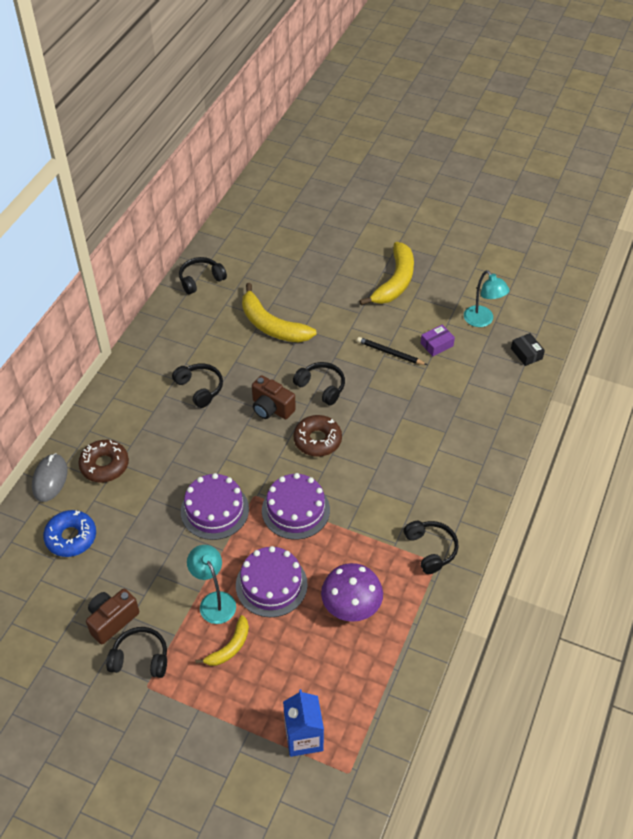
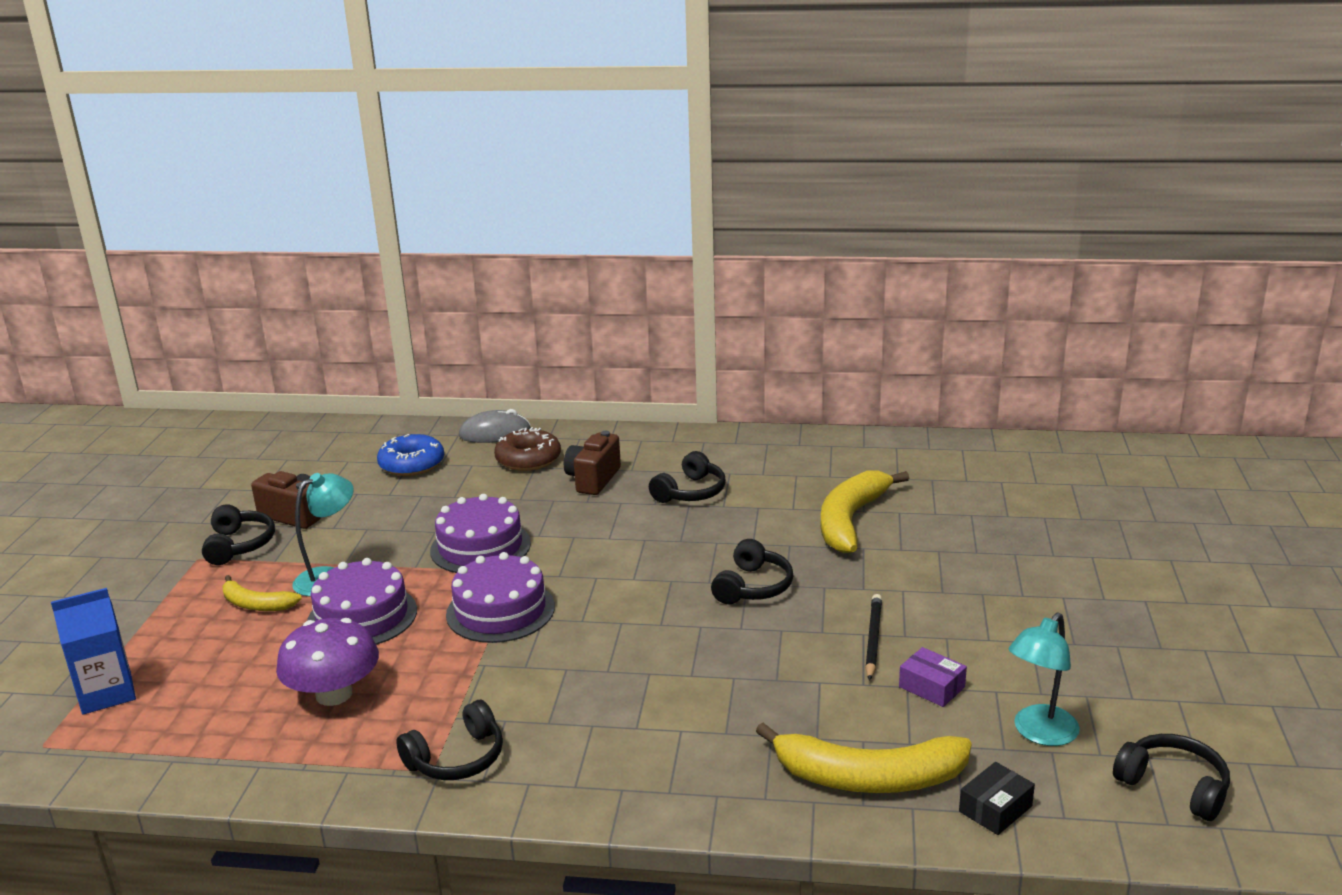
camera: 75 degrees right, 25 degrees down
(201, 280) = (895, 450): black headphones -> black headphones (1173, 786)
(271, 408) = (685, 553): brown camera -> brown camera (593, 479)
(317, 440) = (642, 604): brown donut -> none
(395, 282) = (1049, 614): yellow banana -> yellow banana (868, 777)

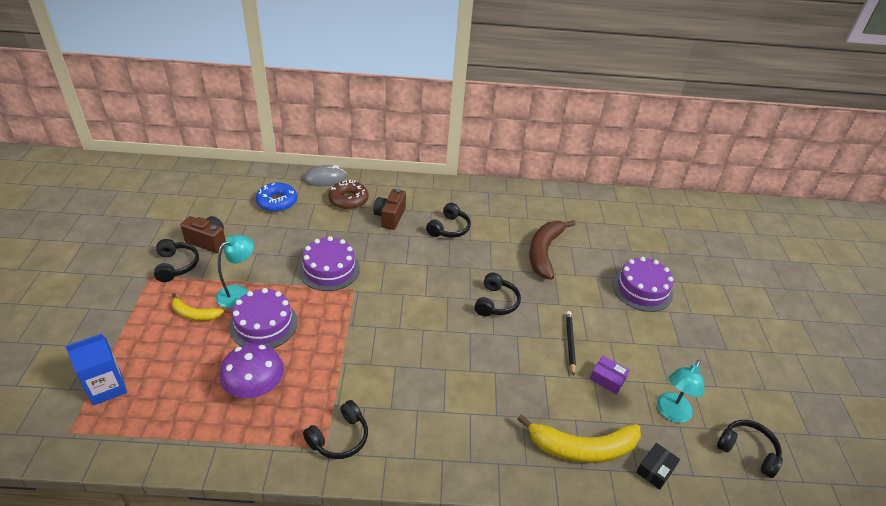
camera: 10 degrees left, 15 degrees up
(500, 610) = (349, 320): purple cake -> purple cake (642, 289)
(851, 520) = (544, 252): yellow banana -> brown banana

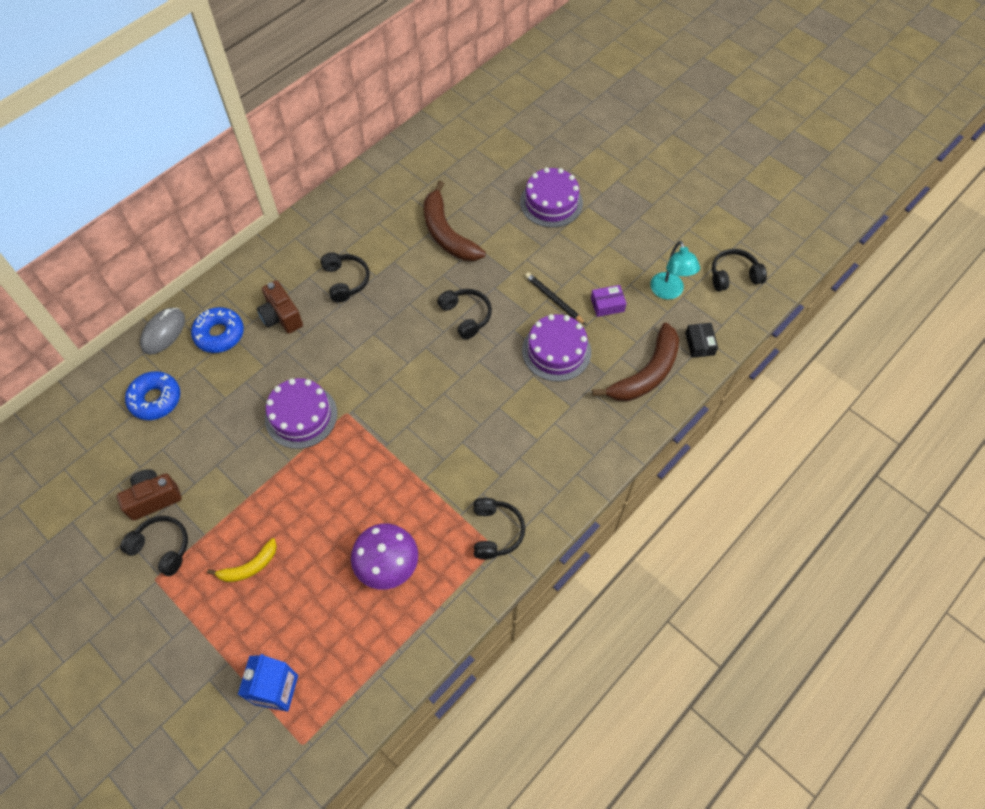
camera: 45 degrees left, 20 degrees up
(238, 293) = (257, 512): turquoise lamp -> none
(264, 324) = (319, 514): purple cake -> purple cake (556, 351)
(348, 200) = (219, 334): brown donut -> blue donut
(582, 448) = (646, 373): yellow banana -> brown banana

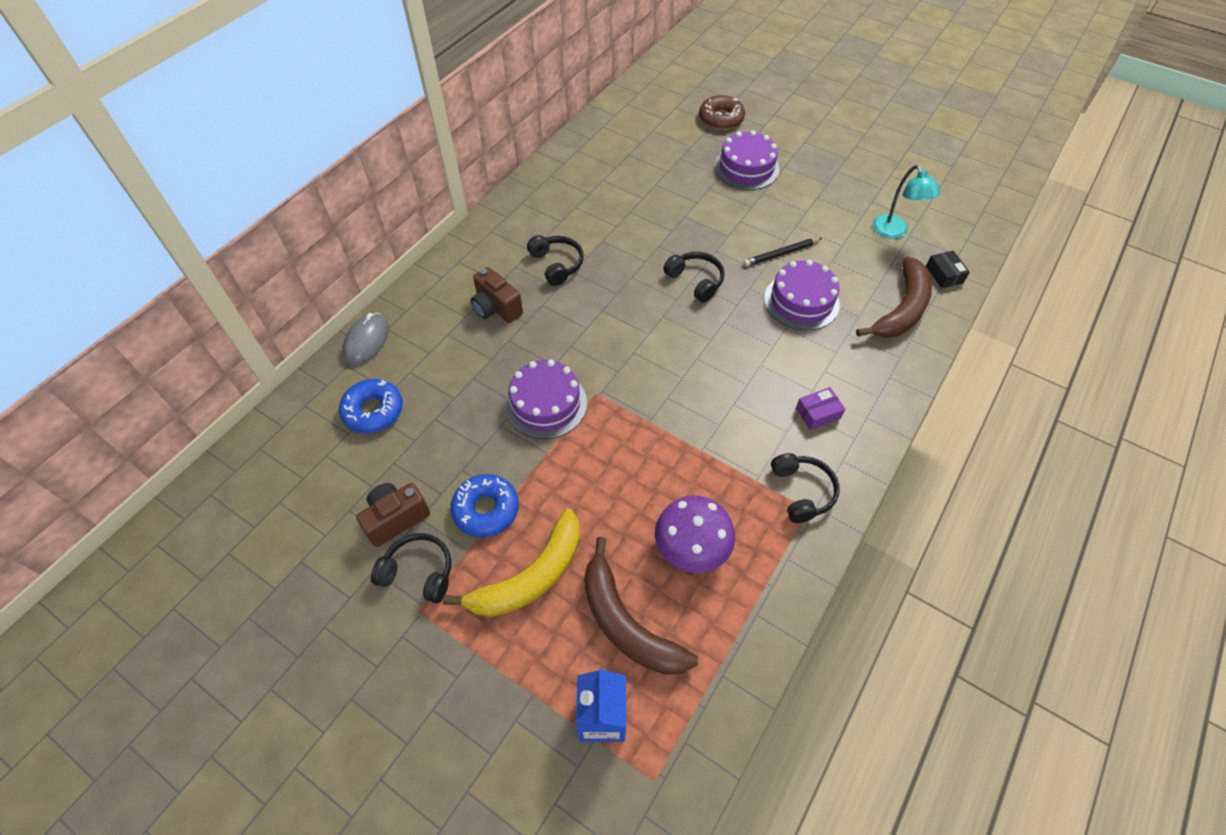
camera: 10 degrees left, 5 degrees down
(219, 334) = (431, 334): blue donut -> blue donut (486, 509)
(249, 566) = (530, 577): yellow banana -> yellow banana, size x1.80
(447, 233) = (650, 208): brown banana -> brown banana (626, 623)
(544, 144) = (721, 119): none -> brown donut
(554, 299) = (781, 254): black pencil -> black pencil turned 60 degrees counterclockwise
(607, 305) = (837, 251): purple box -> purple box (818, 413)
(733, 276) = (951, 209): black headphones -> none

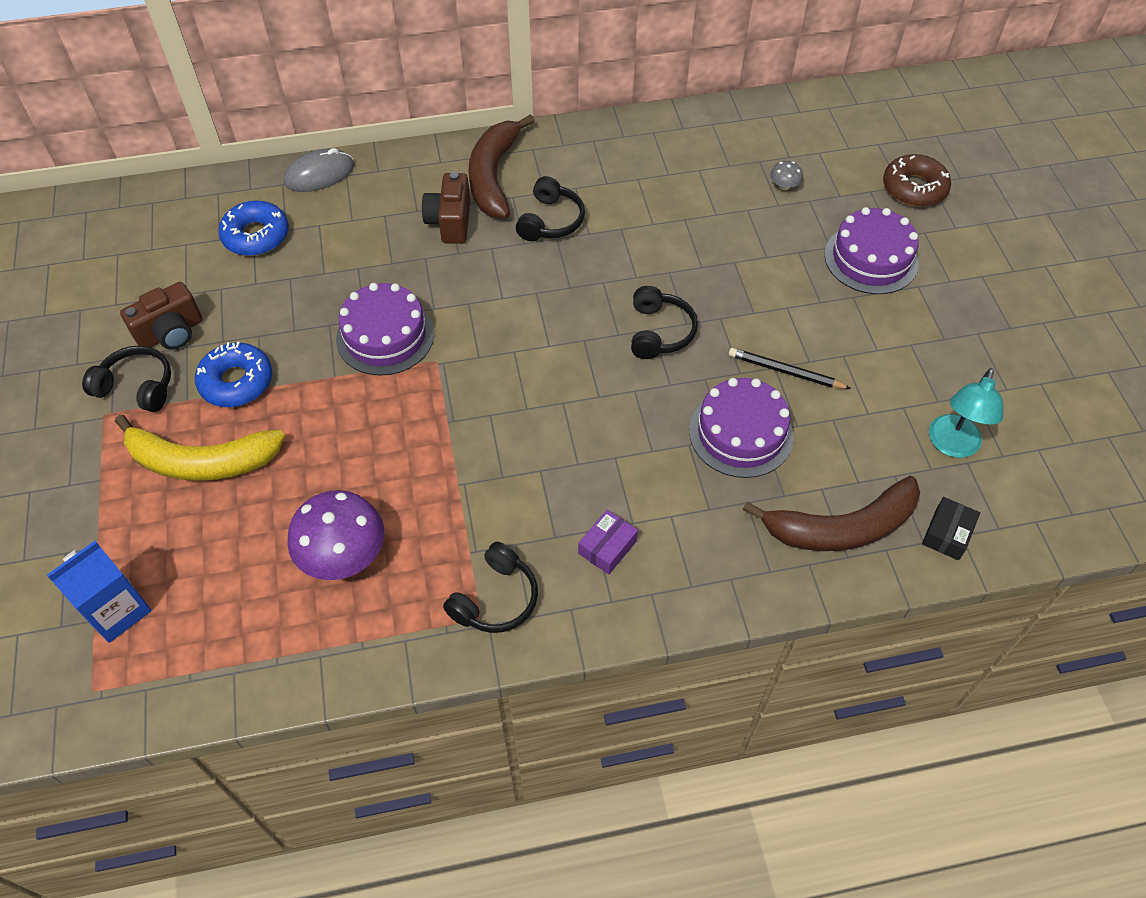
camera: 45 degrees right, 0 degrees up
(396, 518) = (171, 333): brown camera -> brown camera turned 135 degrees clockwise
(418, 572) = (137, 387): black headphones -> black headphones turned 45 degrees counterclockwise
(626, 623) = (220, 562): brown banana -> brown banana (494, 176)
(657, 159) = (784, 186): none -> grey mushroom
(818, 413) = (607, 547): purple box -> purple box turned 75 degrees counterclockwise

